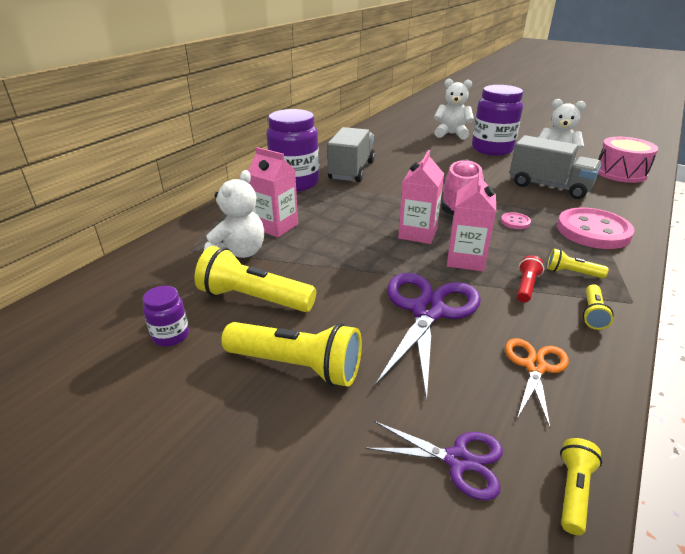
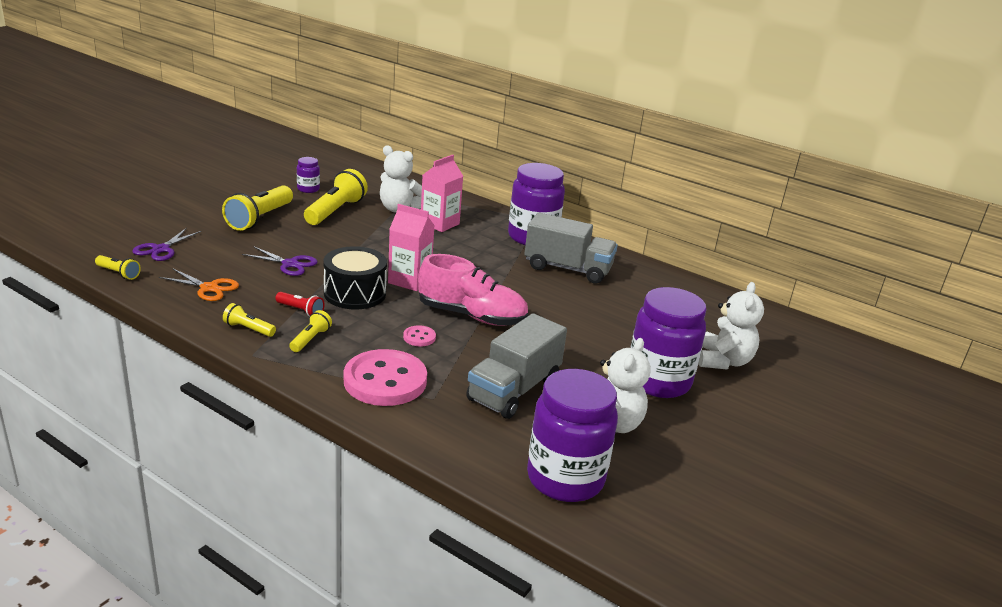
camera: 90 degrees right, 5 degrees down
(428, 311) = (290, 264): purple scissors -> purple scissors, size x0.56
(465, 259) = (355, 293): pink carton -> black drum
(620, 173) = (565, 478): pink drum -> purple jar

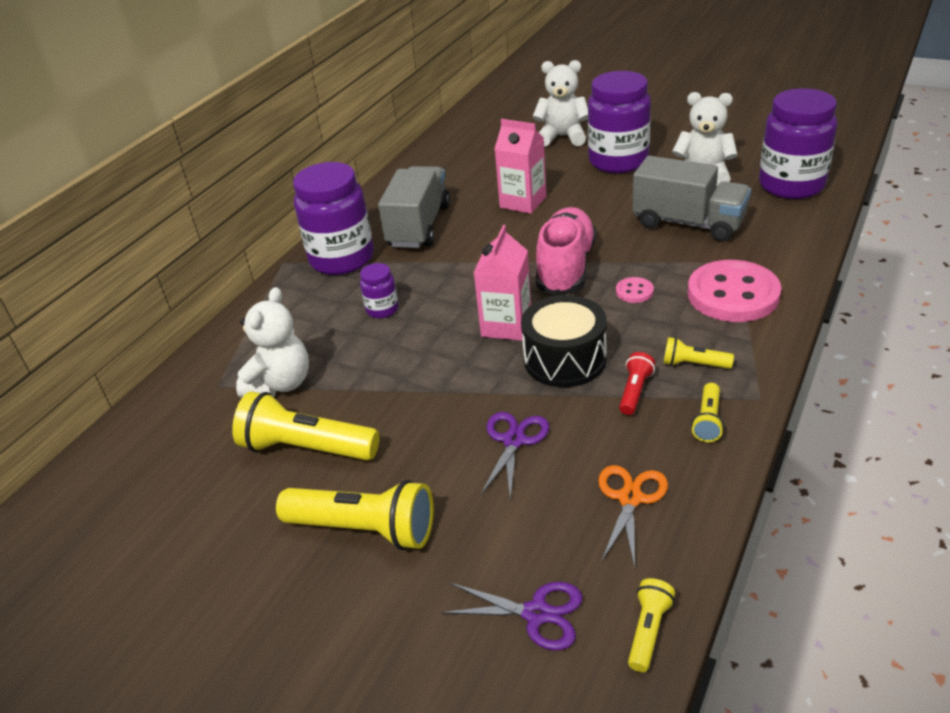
camera: 90 degrees left, 10 degrees up
(308, 189) = (216, 509): purple jar -> purple jar (382, 309)
(439, 223) = (323, 336): pink carton -> pink carton (523, 202)

